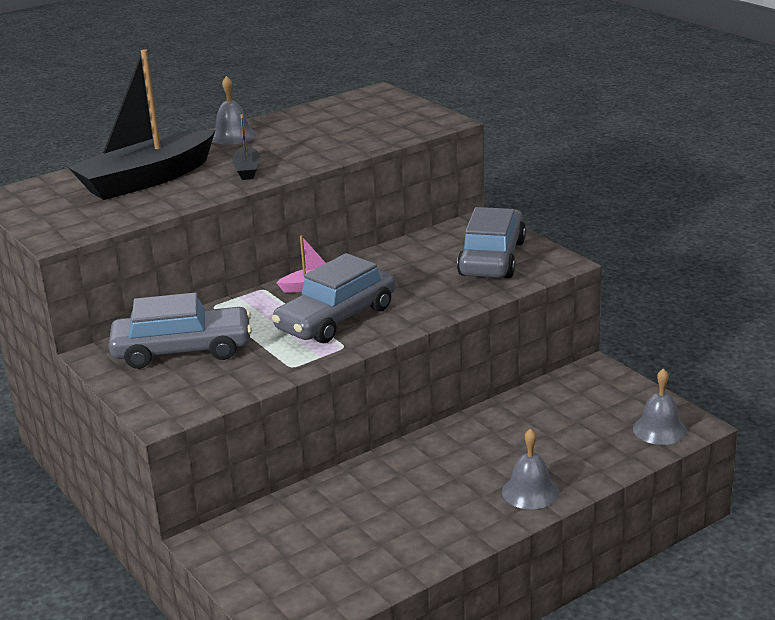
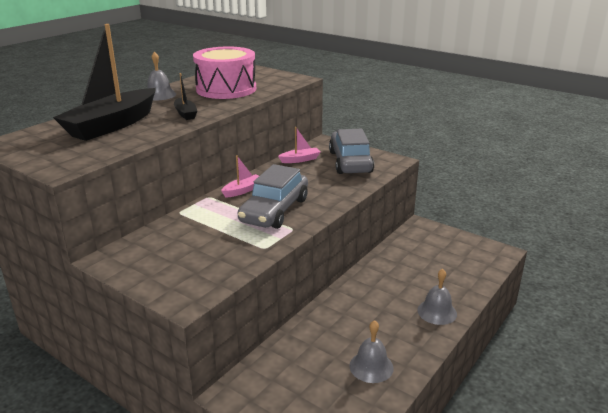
camera: 20 degrees left, 0 degrees up
(183, 351) = (174, 247): grey car -> none
(328, 133) = (226, 89): none -> pink drum
(421, 247) = (300, 160): none -> pink boat
(659, 429) = (484, 257): grey bell -> grey bell (371, 366)

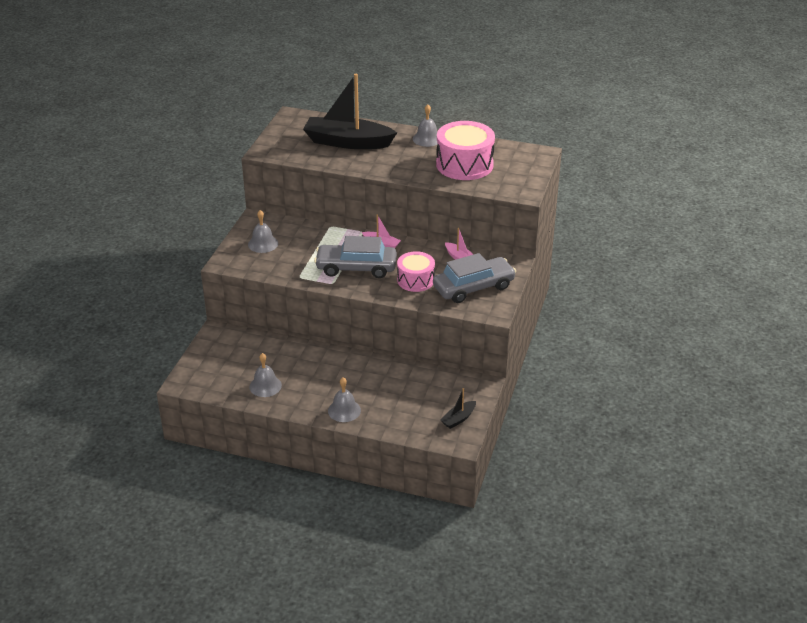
camera: 70 degrees right, 10 degrees up
(169, 262) = (263, 244): none -> grey bell
(185, 114) = (390, 164): black boat -> black boat (458, 419)
(320, 184) = (415, 280): none -> pink drum

